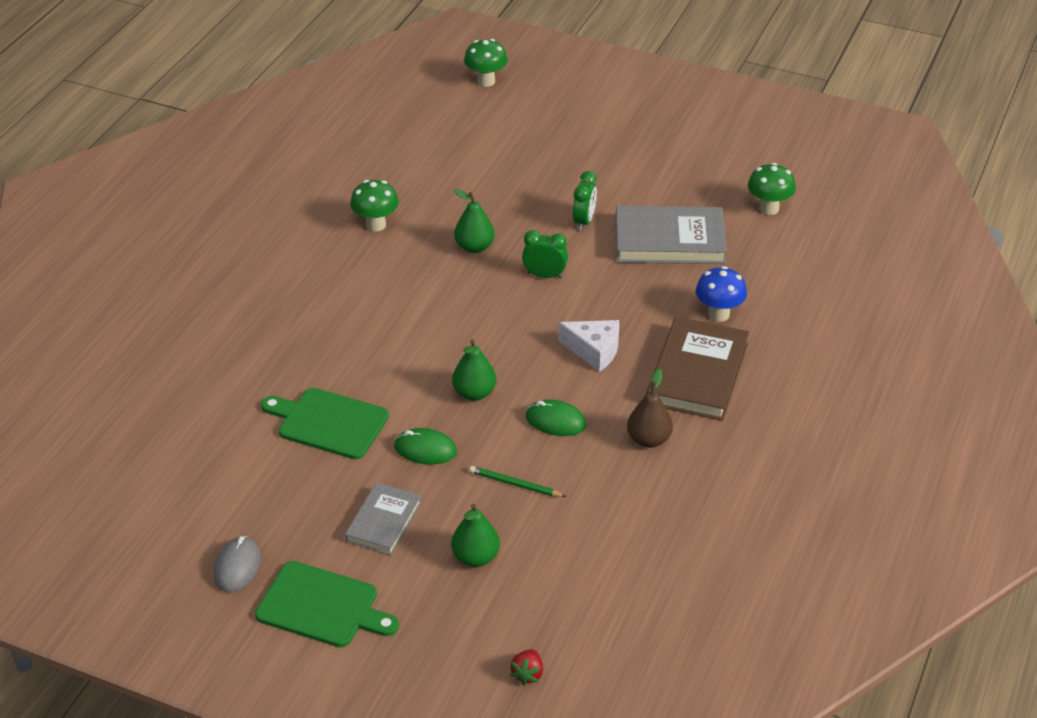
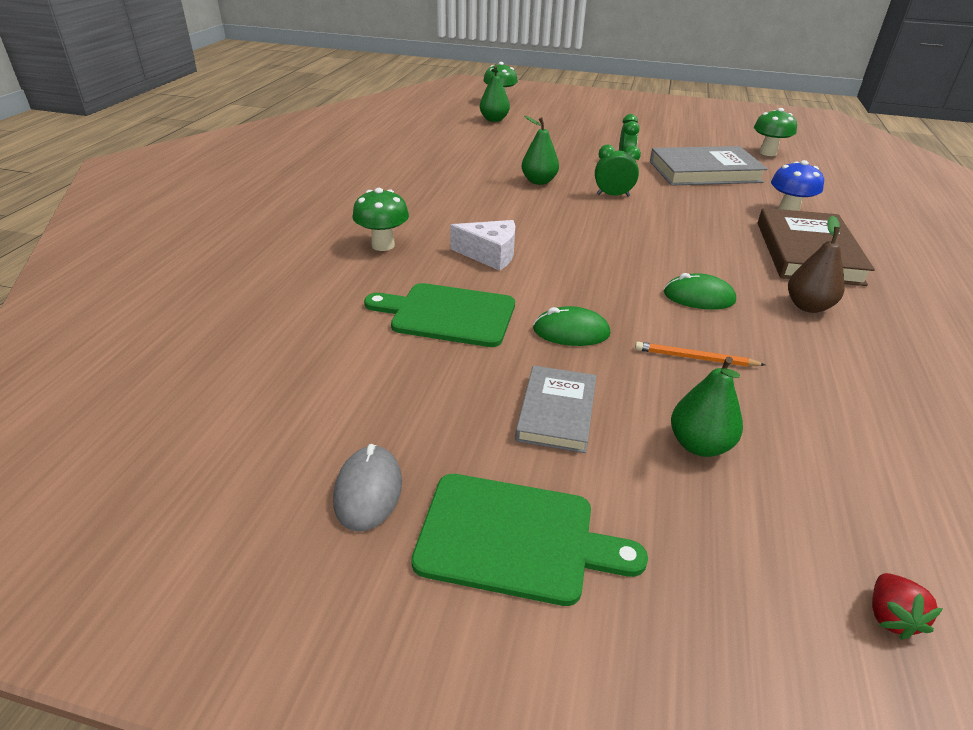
camera: 10 degrees left, 5 degrees down
(376, 225) = (443, 172): green mushroom -> green mushroom (383, 245)
(474, 393) = (598, 279): green pear -> green pear (494, 120)
(515, 484) = (695, 358): green pencil -> orange pencil
(594, 351) = (696, 241): white cheese -> white cheese (490, 255)

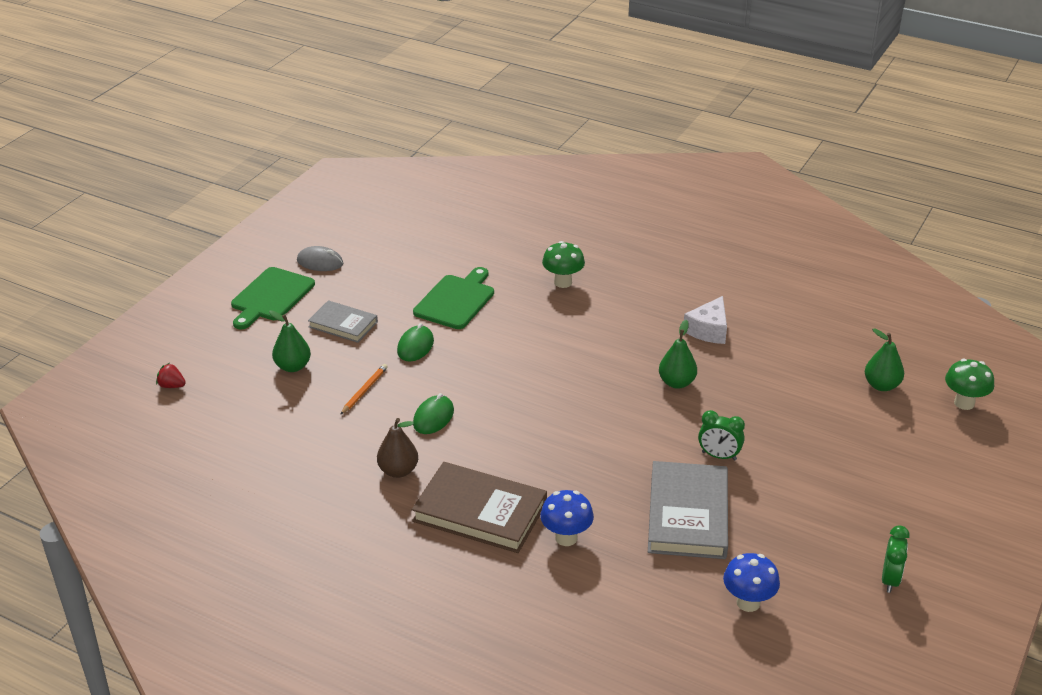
camera: 105 degrees right, 0 degrees up
(490, 255) = (532, 329): white cheese -> white cheese (708, 330)
(613, 195) = (633, 424): green clock -> green clock (890, 580)
(768, 153) = (748, 603): green mushroom -> blue mushroom

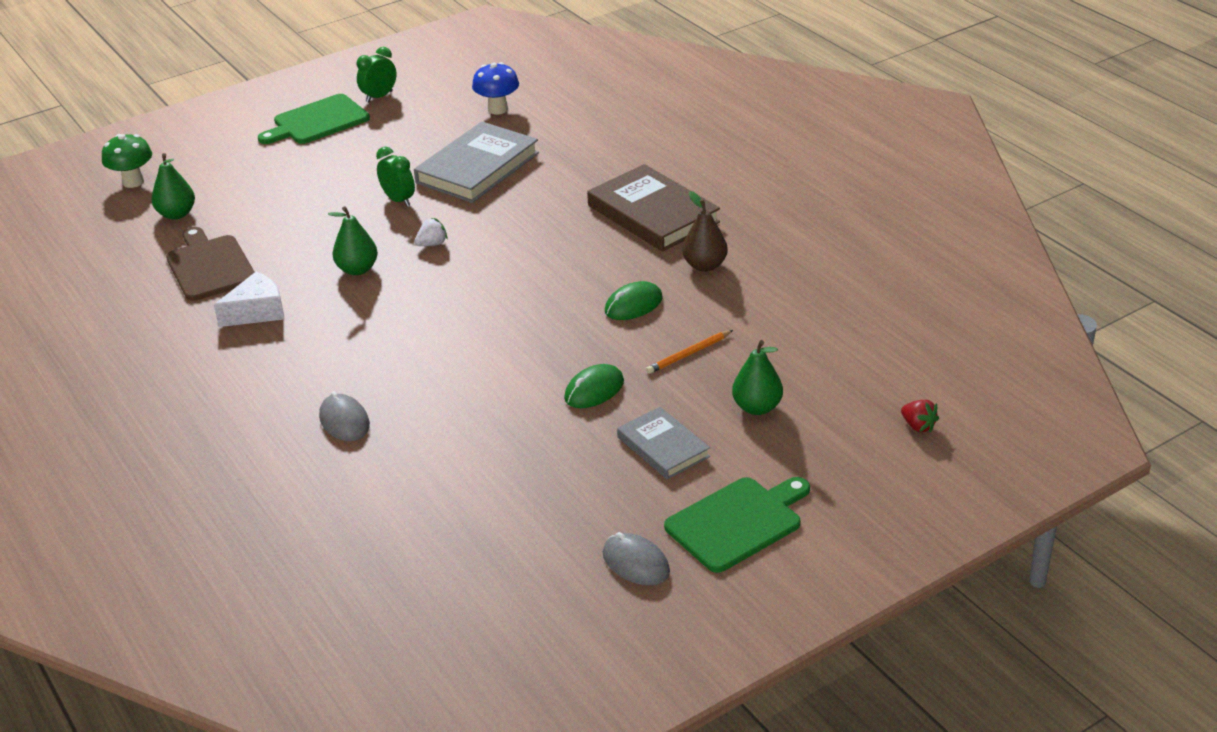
camera: 150 degrees left, 0 degrees up
(456, 300) = (497, 437): green cutting board -> green cutting board (317, 121)
(563, 282) = (344, 421): green mushroom -> grey mouse
(566, 538) = (594, 178): blue mushroom -> none
(643, 422) = (432, 244): none -> white strawberry
(791, 352) = (210, 266): none -> brown cutting board

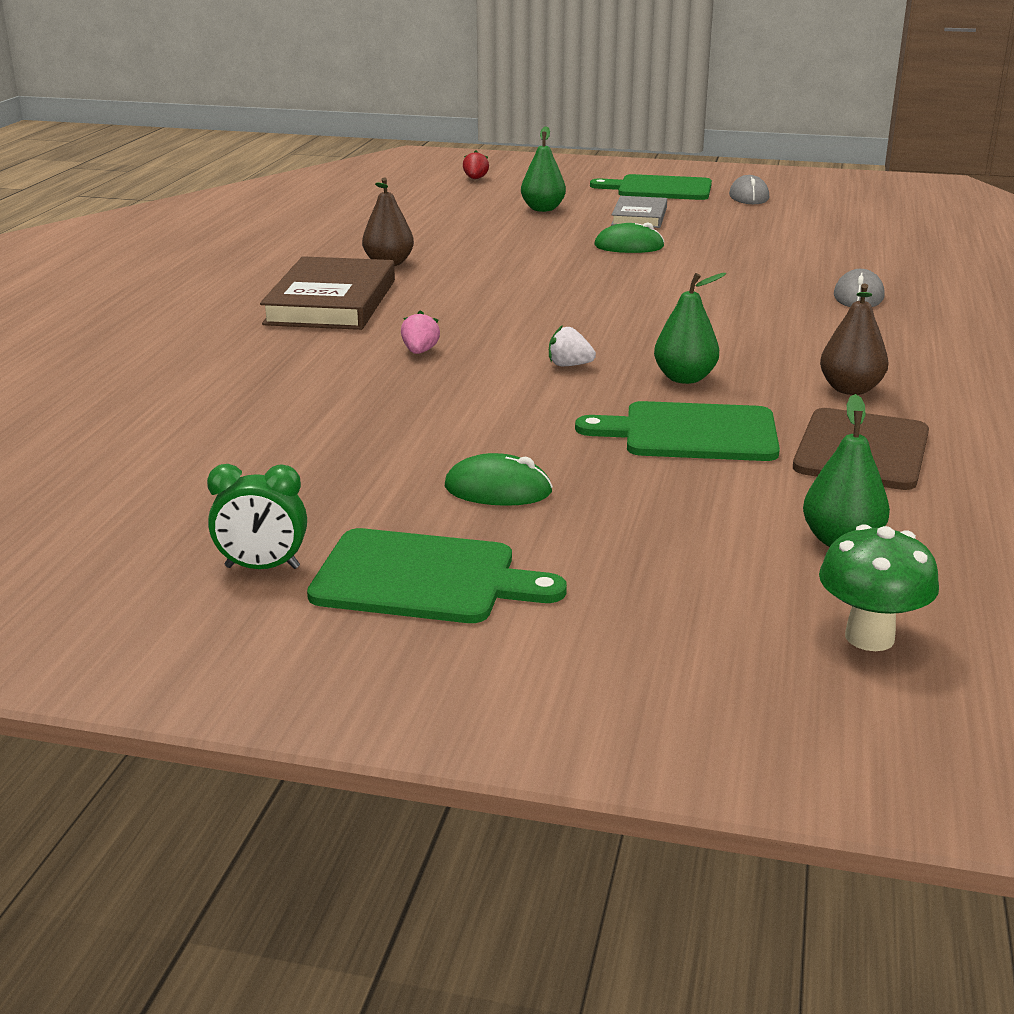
camera: 135 degrees left, 10 degrees down
(257, 312) = (850, 389): white cheese -> brown pear
(306, 235) = (691, 433): none -> green cutting board
(399, 200) = (522, 417): green clock -> none
(477, 168) = (372, 407): grey book -> none
(498, 109) = (188, 457): blue mushroom -> none
(525, 209) = (420, 352): none -> pink strawberry
(633, 305) = (497, 267): green mouse -> green mouse (498, 489)
(689, 354) = (524, 237): orange pencil -> none

